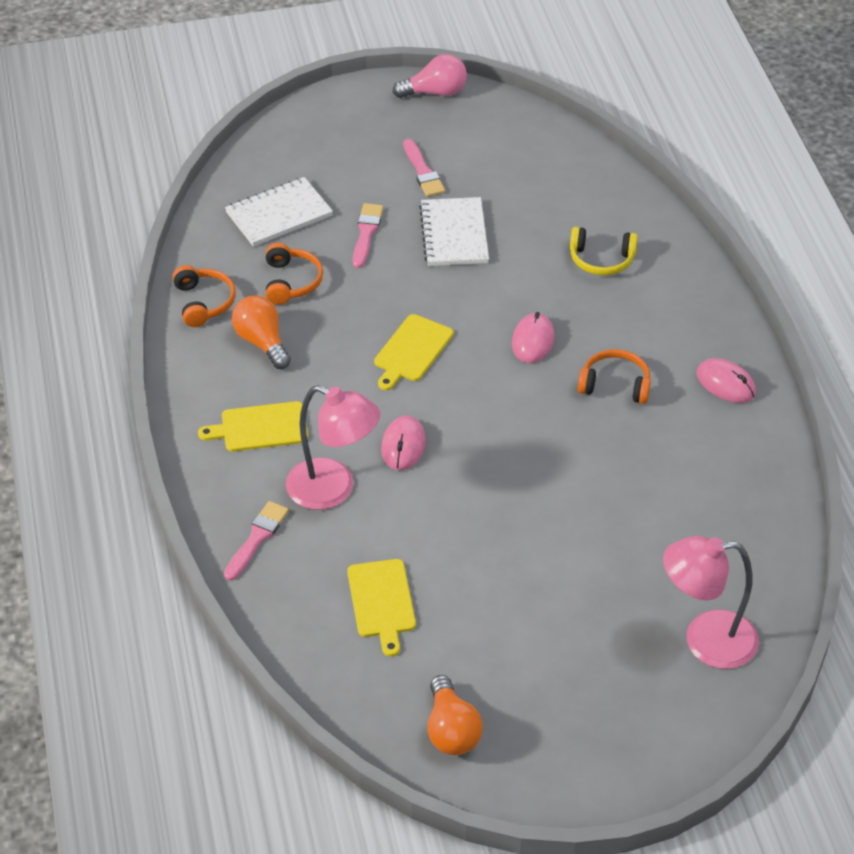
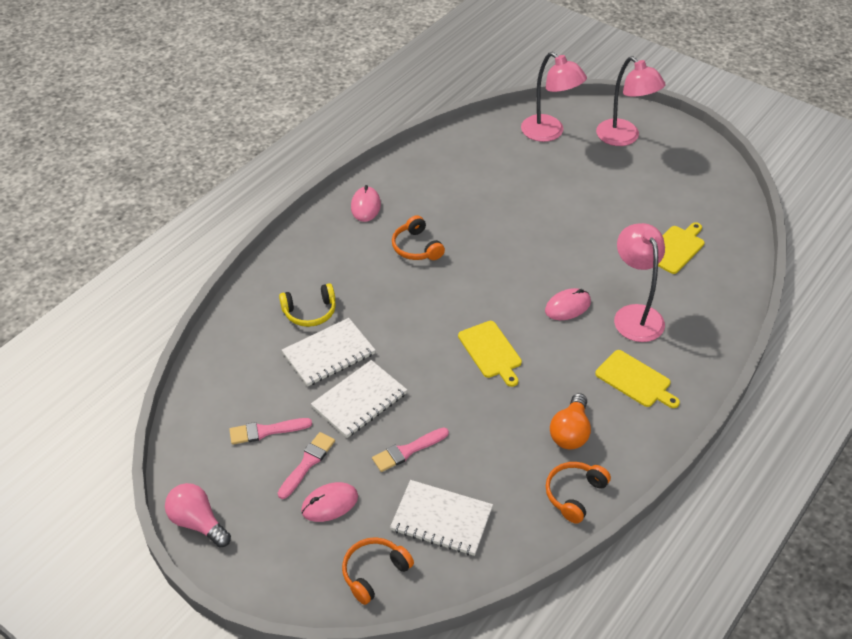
camera: 130 degrees left, 0 degrees up
(257, 538) = (706, 324): pink brush -> pink brush (266, 431)
(291, 282) = (500, 458): orange headphones -> orange headphones (374, 572)
(412, 350) = (491, 351): yellow cutting board -> yellow cutting board turned 75 degrees clockwise
(451, 730) = (706, 182): orange light bulb -> none
(532, 244) = (329, 354): none -> white notebook
(533, 341) = (419, 301): pink mouse -> pink mouse (329, 504)
(601, 259) = (310, 312): yellow headphones -> yellow headphones turned 105 degrees clockwise
(620, 714) = (624, 138): none -> pink lamp

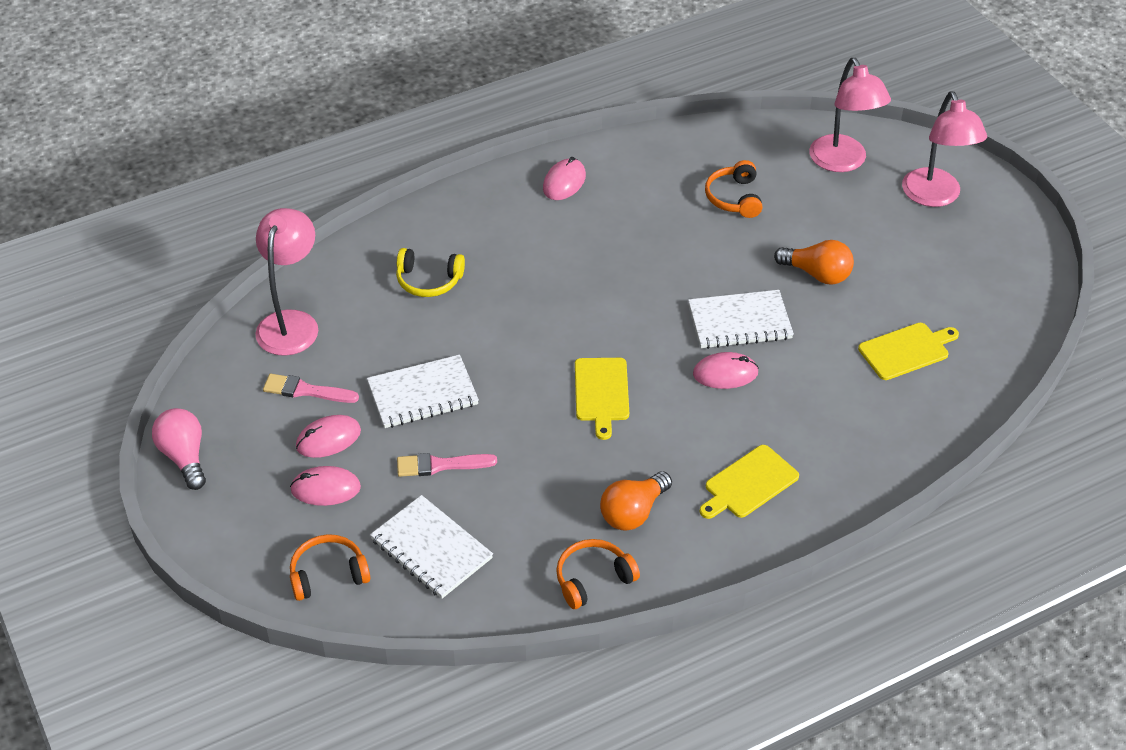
camera: 25 degrees right, 0 degrees up
(307, 463) = (328, 439): pink brush -> pink mouse
(329, 354) = (421, 333): white notebook -> white notebook (739, 322)
(416, 247) = (592, 248): orange headphones -> orange headphones (734, 198)
(583, 215) = (817, 274): none -> orange light bulb
(635, 315) = (800, 410): pink lamp -> pink lamp (291, 323)
(635, 380) = (749, 483): yellow cutting board -> yellow cutting board turned 75 degrees clockwise

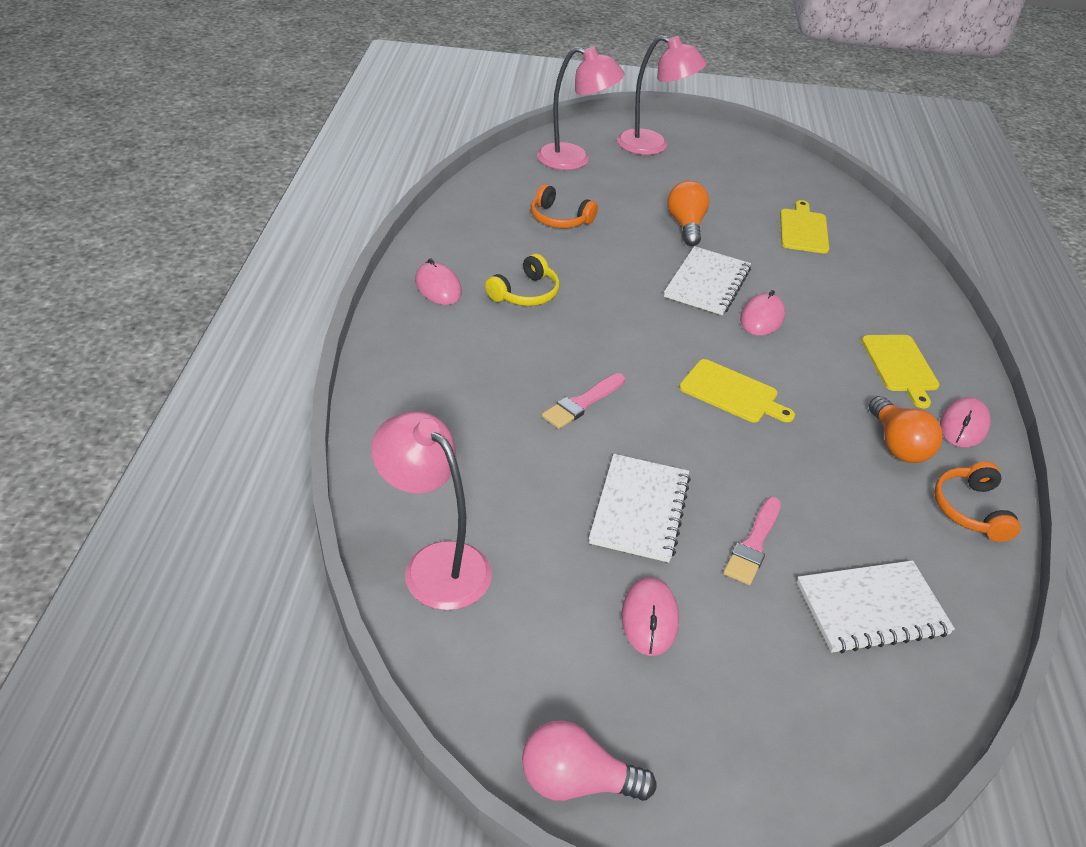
camera: 60 degrees left, 5 degrees down
(306, 390) = (556, 602): pink brush -> pink brush (582, 403)
(325, 488) = (727, 658): pink mouse -> pink mouse (963, 425)
(328, 574) = (865, 720): orange headphones -> none
(428, 280) = (478, 428): yellow headphones -> yellow headphones (525, 293)
(817, 274) = (686, 226): orange light bulb -> orange light bulb turned 60 degrees counterclockwise

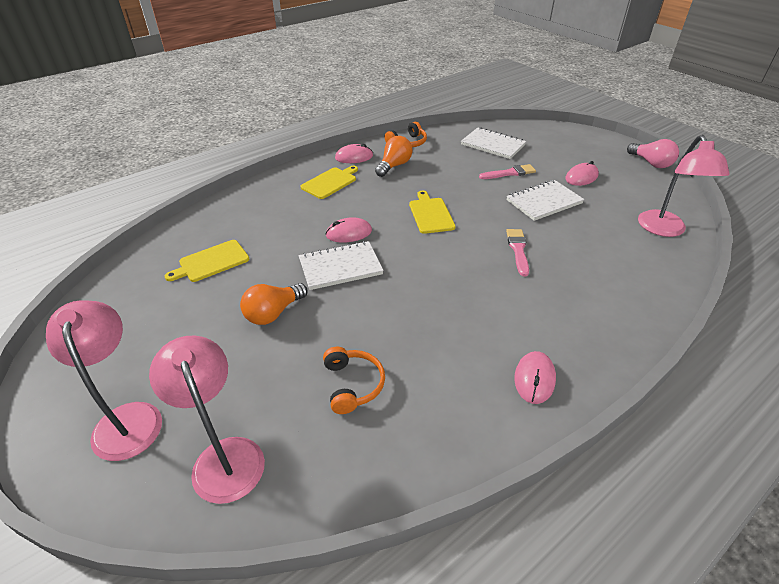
camera: 130 degrees left, 0 degrees up
(525, 293) = (470, 332): yellow headphones -> none
(582, 403) = (518, 250): pink brush -> pink brush turned 90 degrees counterclockwise

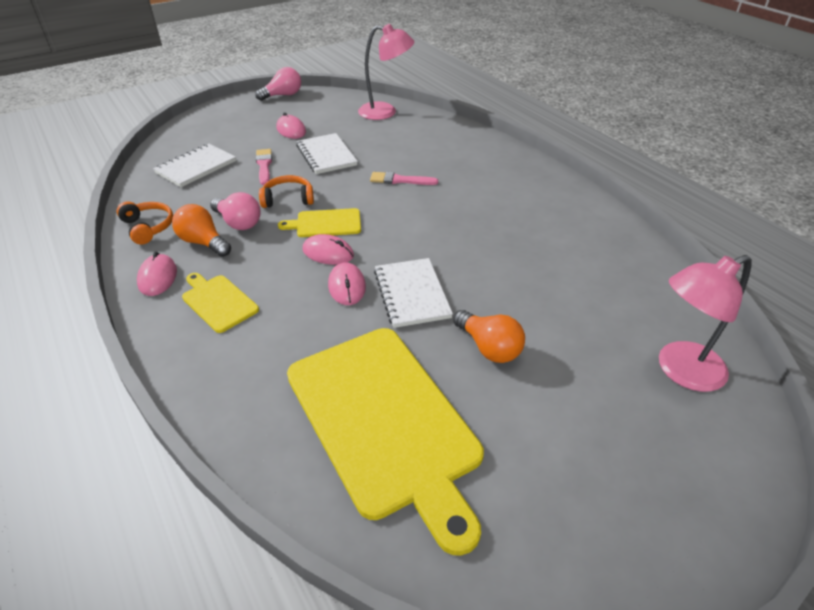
camera: 85 degrees left, 0 degrees up
(127, 418) = (663, 463): pink lamp -> none
(211, 262) = (384, 421): yellow cutting board -> yellow cutting board, size x2.23
(352, 384) = (580, 288): orange headphones -> orange headphones (288, 199)
(421, 175) = (238, 223): none -> pink light bulb
(534, 379) = (556, 196): pink mouse -> pink mouse (328, 253)

